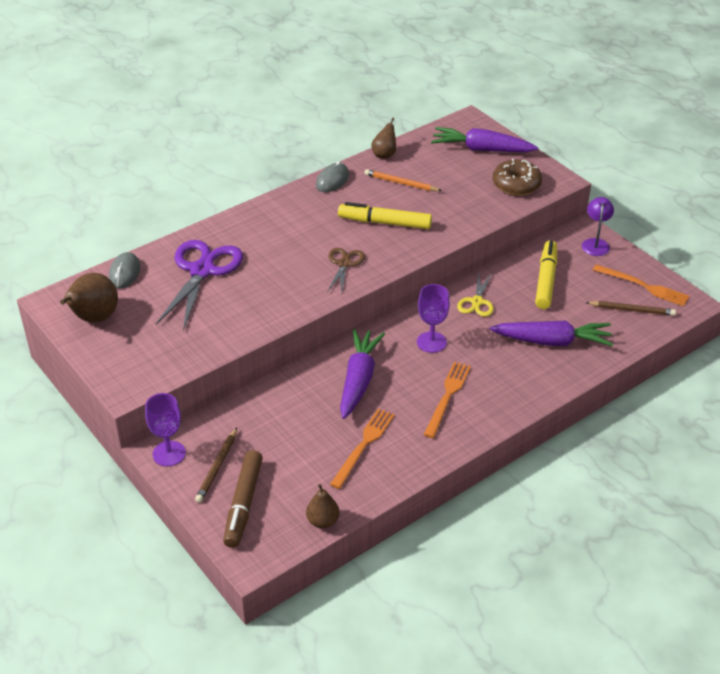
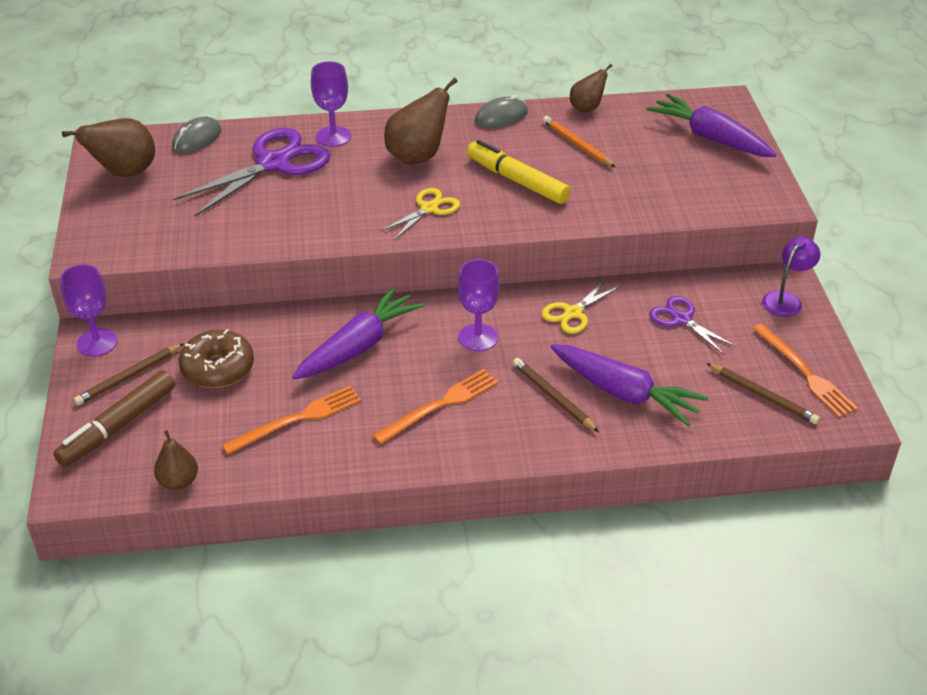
camera: 30 degrees right, 0 degrees up
(227, 235) = (333, 136): none -> purple goblet
(301, 229) = (418, 156): none -> brown pear
(344, 264) = (429, 208): brown scissors -> yellow scissors
(512, 362) = (553, 397): none -> brown pencil
(516, 184) = (716, 190): brown donut -> brown donut (218, 368)
(546, 280) = (681, 319): yellow marker -> purple scissors

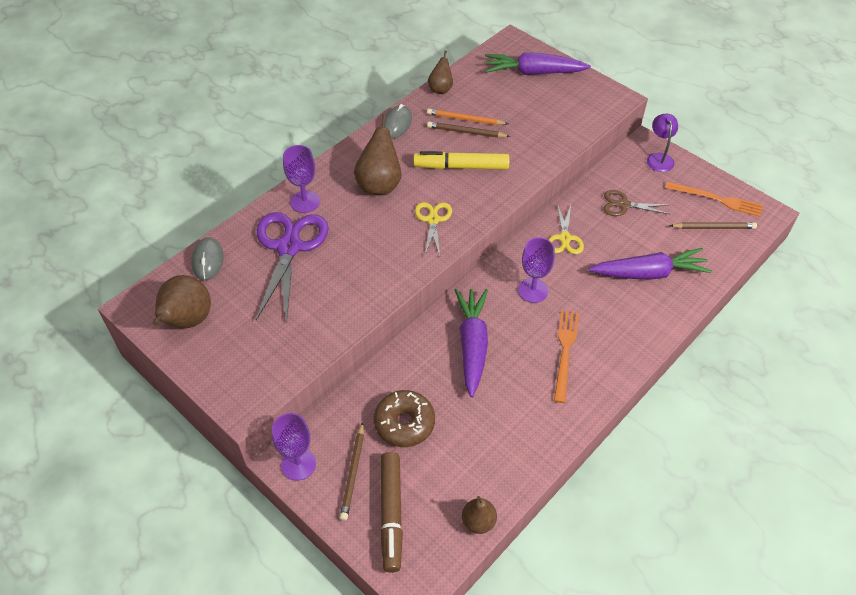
camera: 40 degrees left, 10 degrees up
(297, 419) = (496, 422): orange fork -> none
(553, 397) = (617, 302): brown pencil -> brown pencil (466, 132)
(681, 319) = (624, 205): purple scissors -> brown scissors

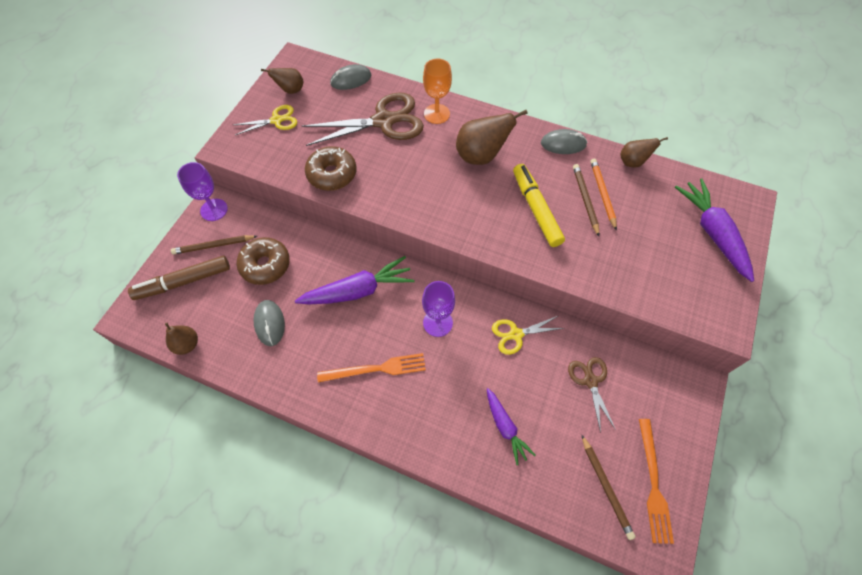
camera: 70 degrees right, 10 degrees up
(187, 321) = (290, 90): brown pear -> brown pear, size x0.60
(289, 247) = (383, 121): purple scissors -> brown scissors
(305, 202) = (436, 114): purple goblet -> orange goblet
(339, 310) = (332, 174): none -> brown donut
(433, 220) = (458, 207): yellow scissors -> yellow scissors (276, 120)
(481, 433) = (269, 323): none -> grey mouse
(649, 273) = (505, 427): purple carrot -> purple carrot, size x0.60
(659, 158) = (684, 404): purple lamp -> none

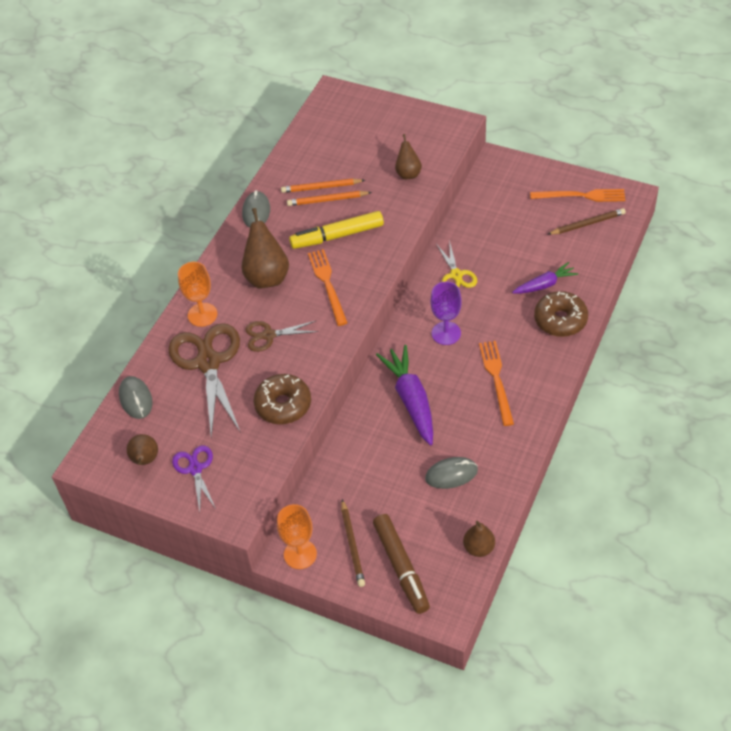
camera: 85 degrees left, 10 degrees down
(214, 210) = (300, 554): purple goblet -> orange goblet
(265, 265) = (379, 488): brown donut -> brown donut (560, 320)
(276, 120) = (195, 469): yellow scissors -> purple scissors
(471, 202) = (327, 284): none -> orange fork
(585, 200) = (327, 200): brown pencil -> orange pencil
(590, 381) = (498, 227): brown scissors -> brown scissors (268, 335)
(632, 162) = (283, 163): brown pear -> brown pear (408, 173)
(712, 233) = (367, 120): purple carrot -> none

